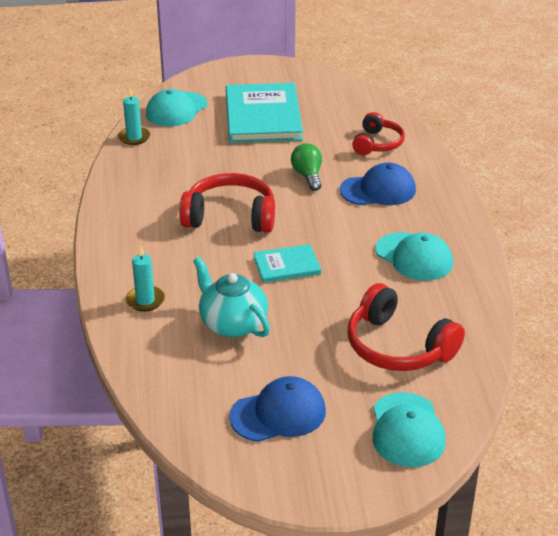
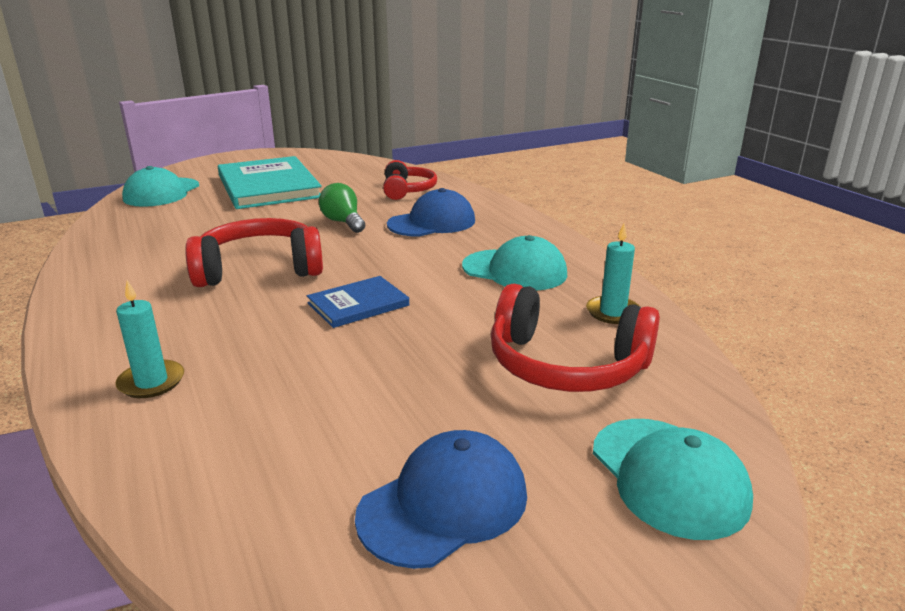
camera: 20 degrees left, 10 degrees down
(134, 137) = (110, 219): turquoise candle -> turquoise candle (613, 312)
(232, 324) = (306, 385): turquoise teapot -> none
(287, 265) = (358, 304): turquoise book -> blue book

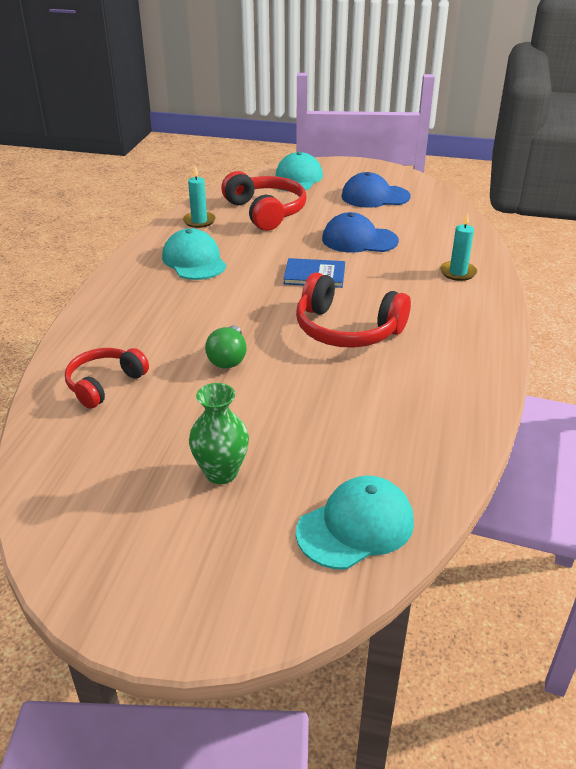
camera: 140 degrees left, 10 degrees up
(268, 186) = (221, 472): turquoise book -> green vase
(432, 222) = (164, 325): blue cap -> blue cap (359, 240)

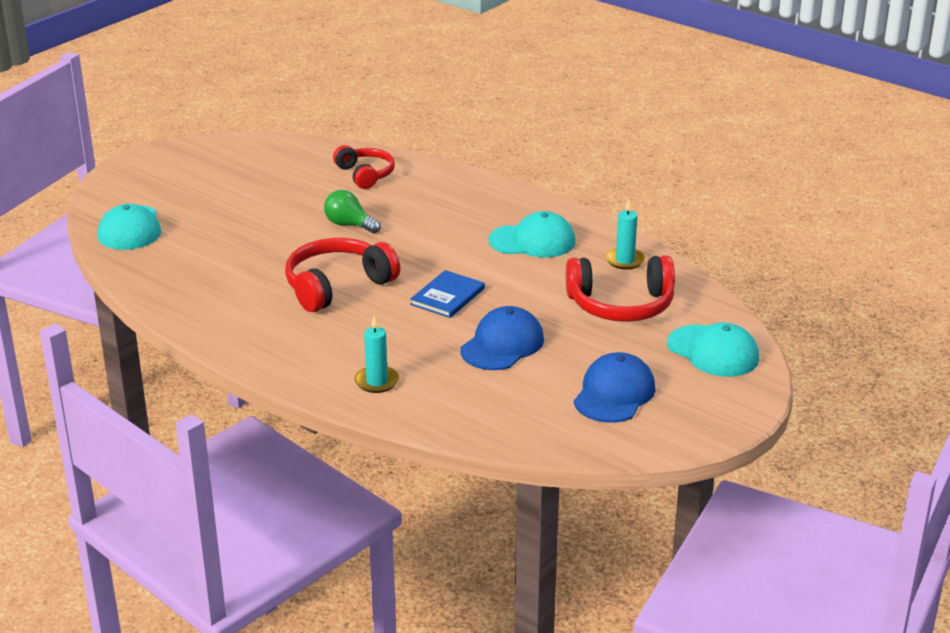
camera: 115 degrees right, 5 degrees down
(221, 472) = (225, 197): green vase -> none

